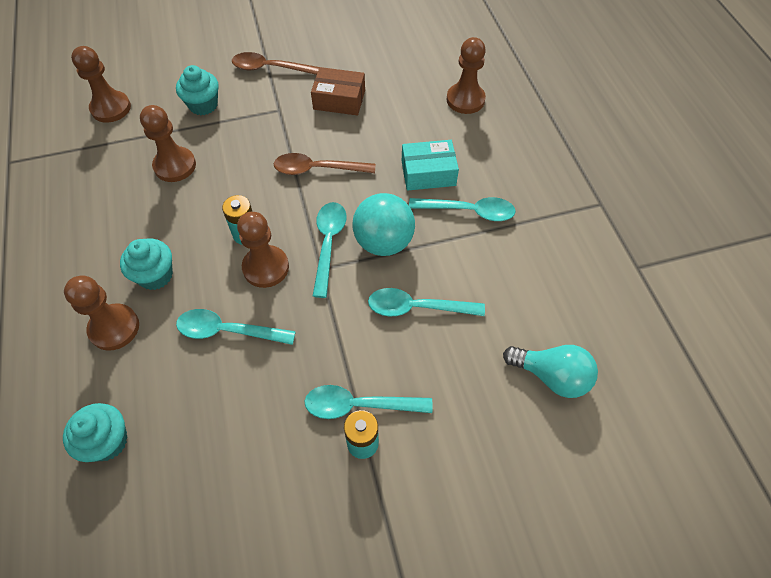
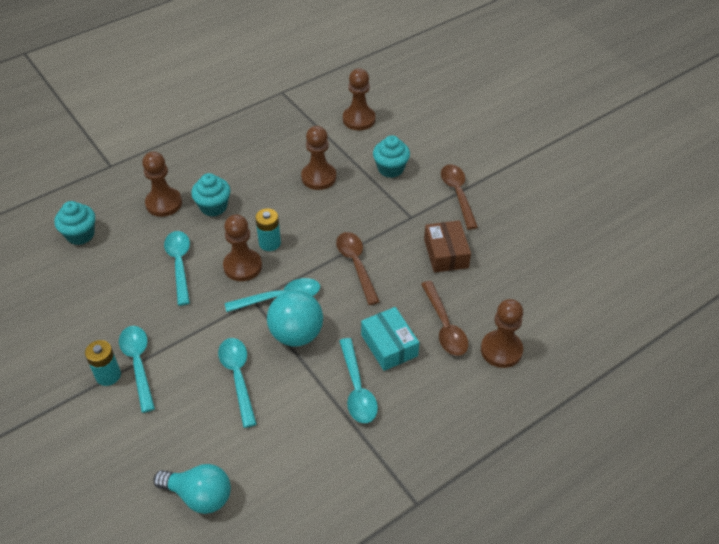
camera: 70 degrees right, 10 degrees down
(423, 127) = (444, 326): none -> brown spoon
(551, 376) = (199, 495): turquoise light bulb -> turquoise light bulb turned 75 degrees counterclockwise

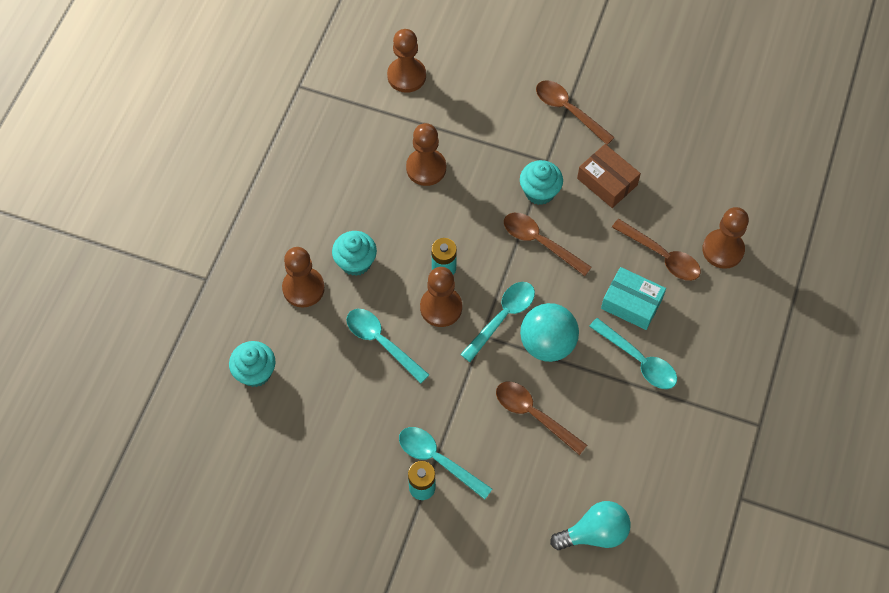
camera: 35 degrees left, 15 degrees up
(238, 377) = (533, 415): turquoise spoon -> brown spoon
(390, 169) = (485, 118): turquoise cupcake -> turquoise cupcake (539, 192)

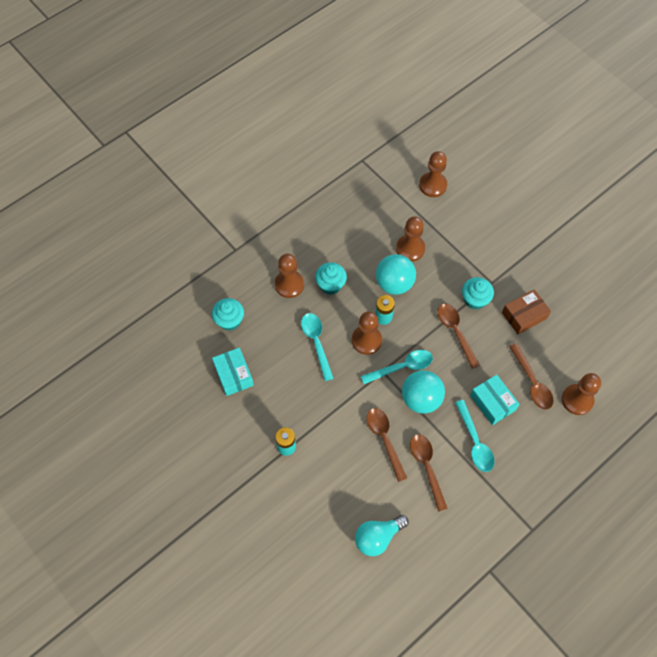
camera: 30 degrees right, 0 degrees up
(302, 436) = (233, 375): none -> turquoise box
(432, 221) = (394, 284): none -> turquoise ball
(438, 460) = (306, 434): turquoise spoon -> none
(568, 110) = (525, 257): brown spoon -> brown spoon (426, 467)
(594, 533) = (377, 537): turquoise light bulb -> turquoise light bulb turned 135 degrees clockwise
(607, 181) = (524, 315): brown box -> brown box turned 75 degrees clockwise

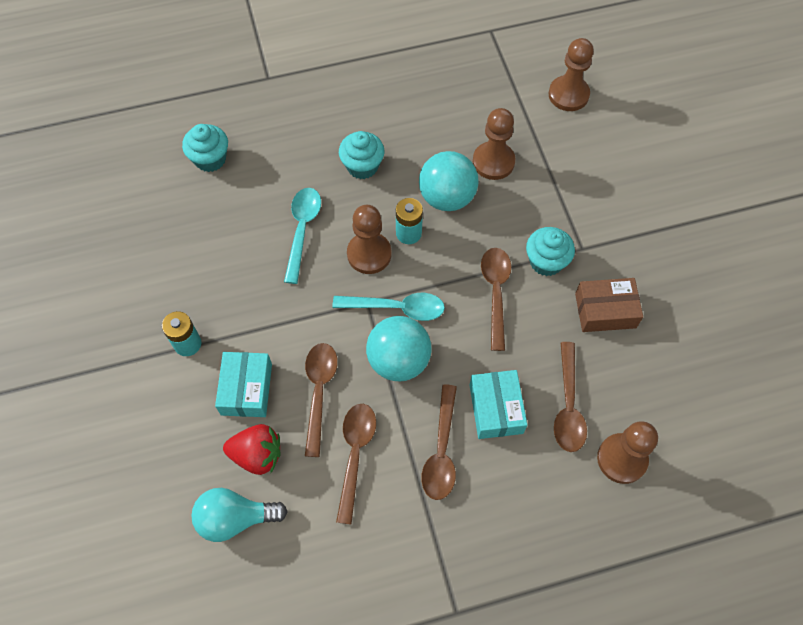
camera: 25 degrees right, 0 degrees up
(233, 375) = (175, 226): turquoise box -> turquoise box (246, 389)
(289, 284) = (310, 145): brown pawn -> none
(369, 494) = (257, 455): none -> red strawberry
(475, 442) = (441, 451): turquoise spoon -> brown spoon

